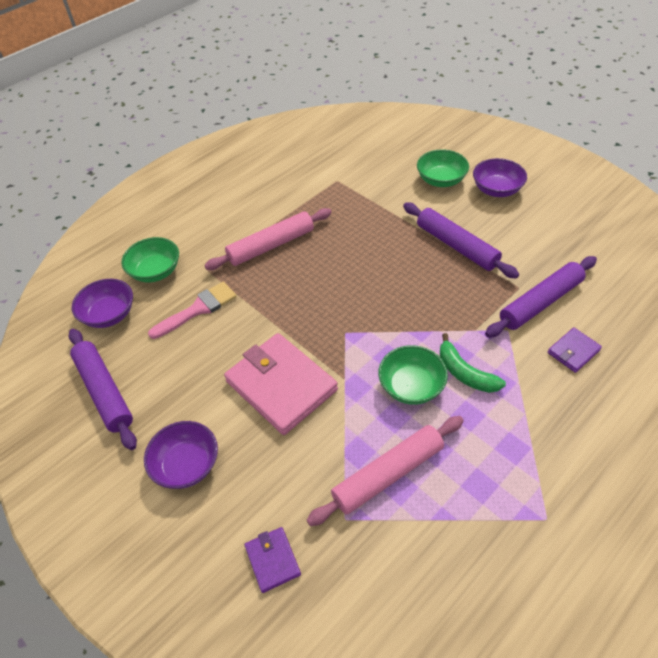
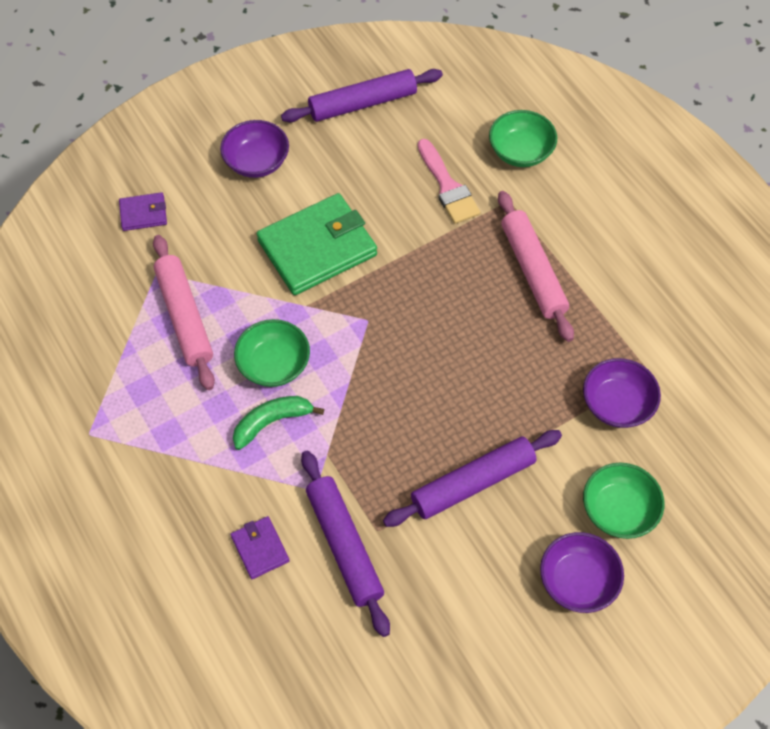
camera: 100 degrees right, 10 degrees up
(109, 315) = (464, 108): purple bowl -> purple bowl (617, 404)
(281, 385) = (317, 248): pink wallet -> green wallet

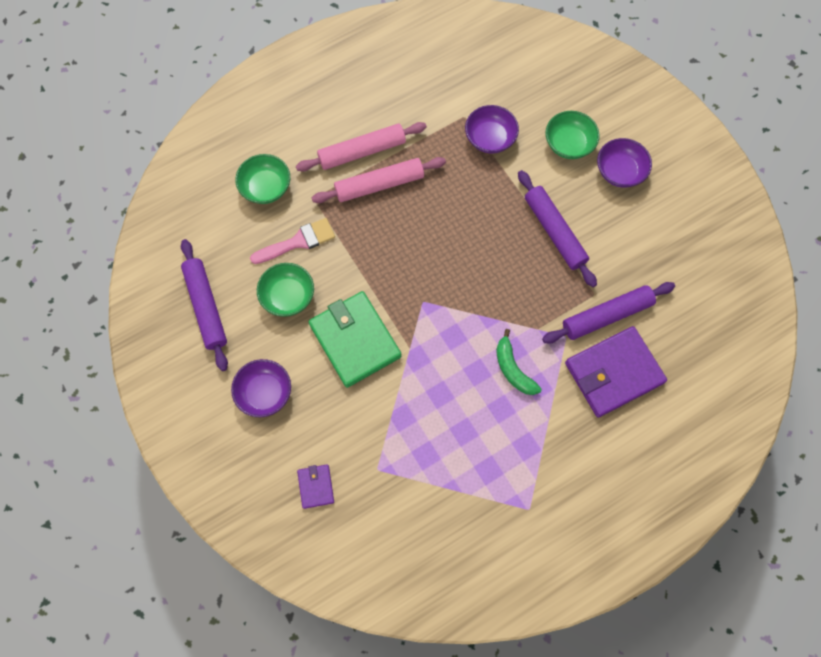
camera: 90 degrees left, 10 degrees up
(185, 317) = (420, 442): pink rolling pin -> pink rolling pin (362, 151)
(260, 548) = (613, 373): purple wallet -> purple wallet, size x2.13
(274, 365) = (463, 370): green bowl -> green bowl (288, 296)

